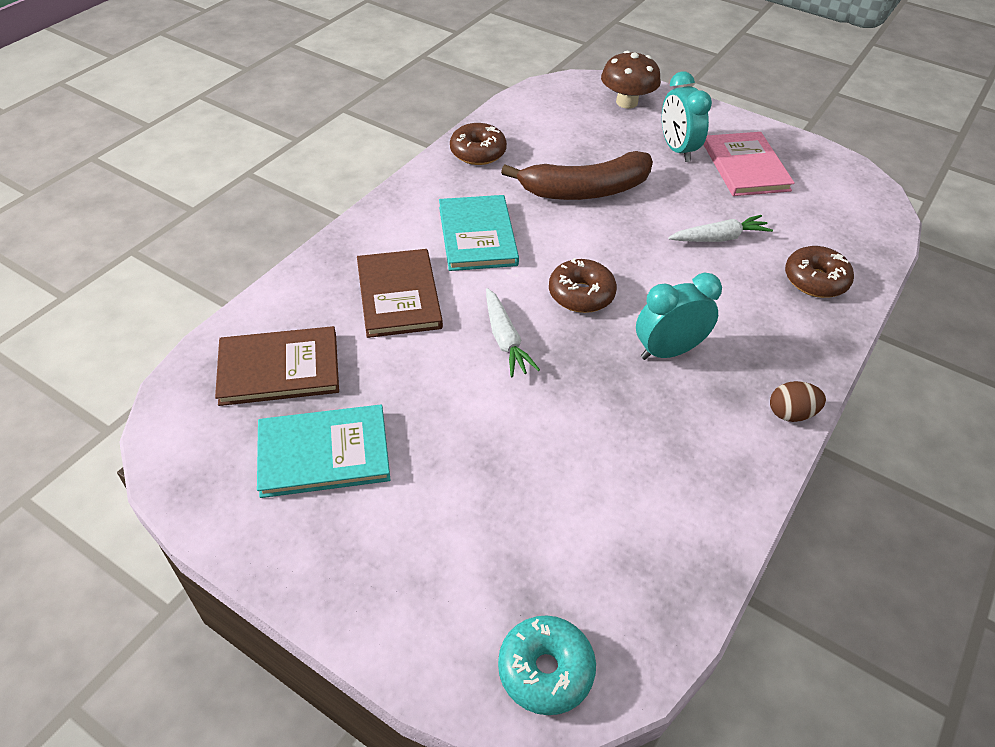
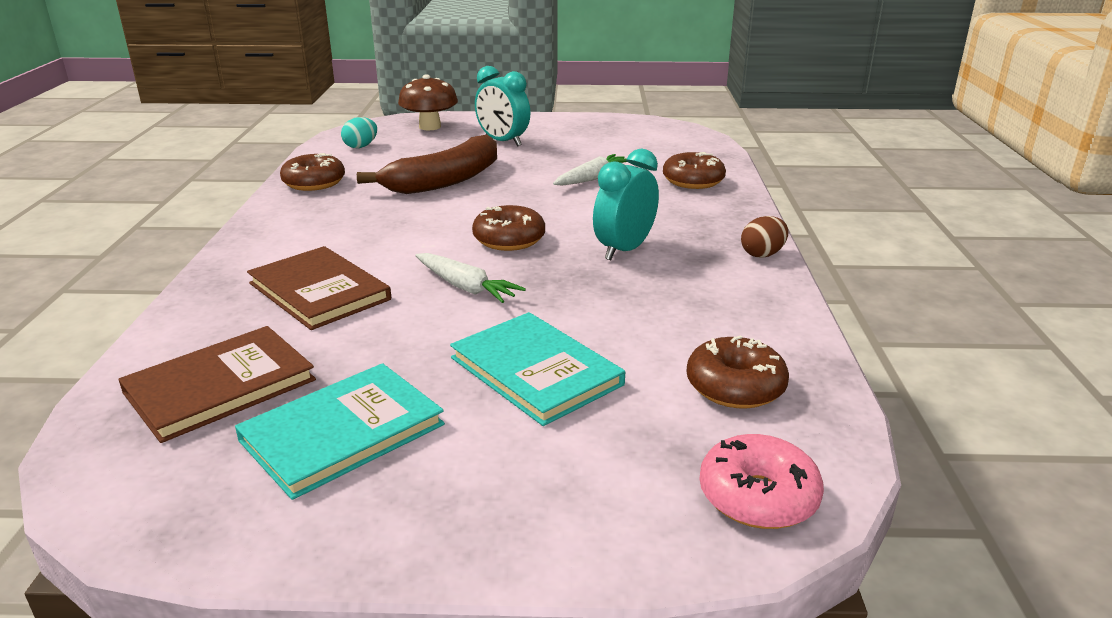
camera: 30 degrees left, 20 degrees down
(477, 236) = (367, 231): turquoise book -> turquoise book (535, 371)
(545, 670) = (758, 497): turquoise donut -> pink donut
(547, 112) = (361, 146): none -> turquoise egg
(624, 557) = (735, 387): none -> brown donut
(745, 167) = (570, 138): pink book -> none

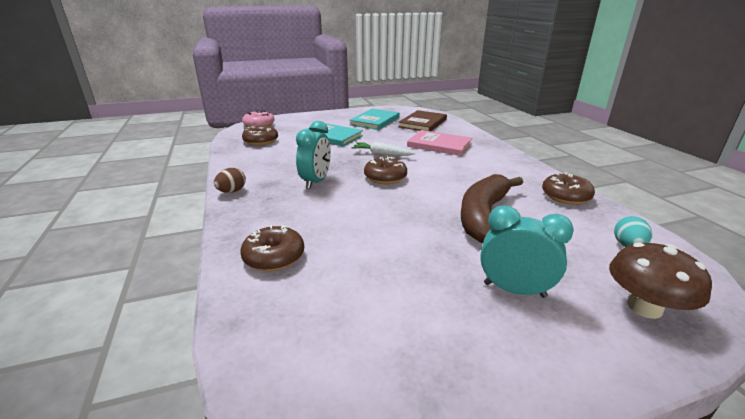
camera: 160 degrees right, 0 degrees up
(319, 291) = (439, 145): brown book -> pink book
(592, 178) = (370, 242): white carrot -> none

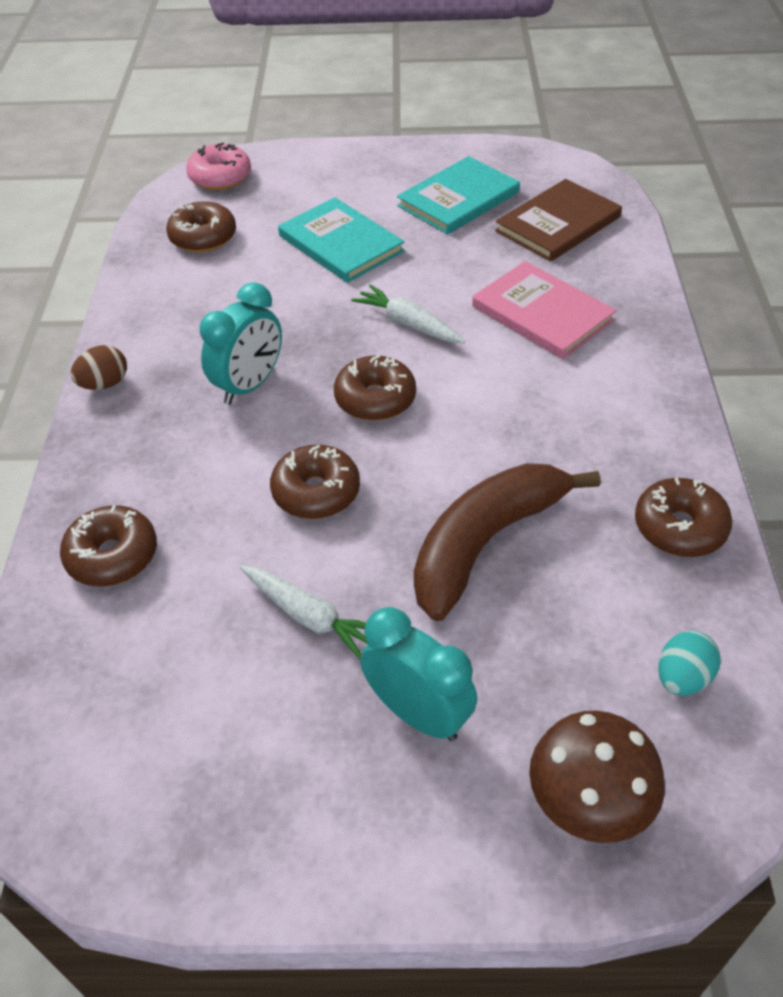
camera: 20 degrees right, 20 degrees up
(380, 212) = (316, 492): none -> brown donut
(415, 260) = (309, 617): none -> white carrot

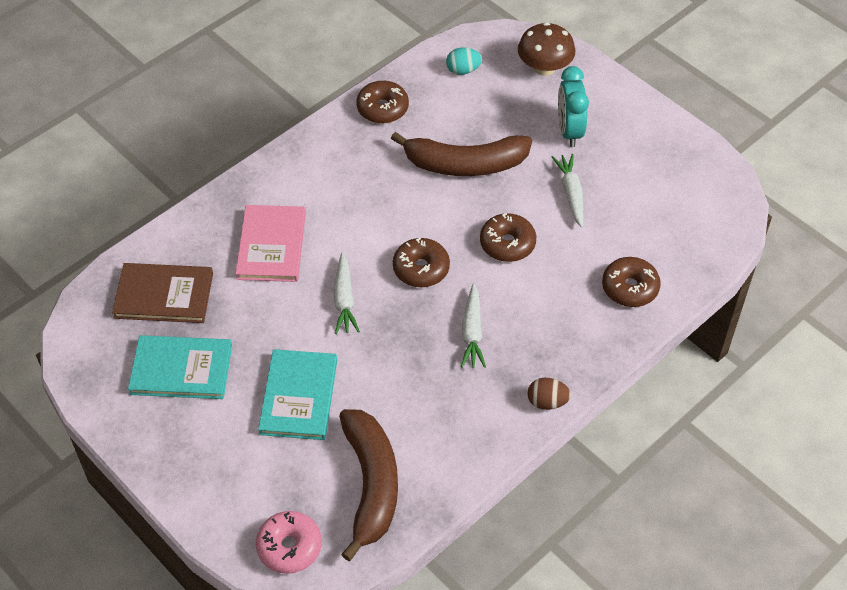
camera: 135 degrees left, 5 degrees up
(203, 237) = (371, 485): brown donut -> brown banana
(249, 385) = (472, 332): turquoise clock -> white carrot

